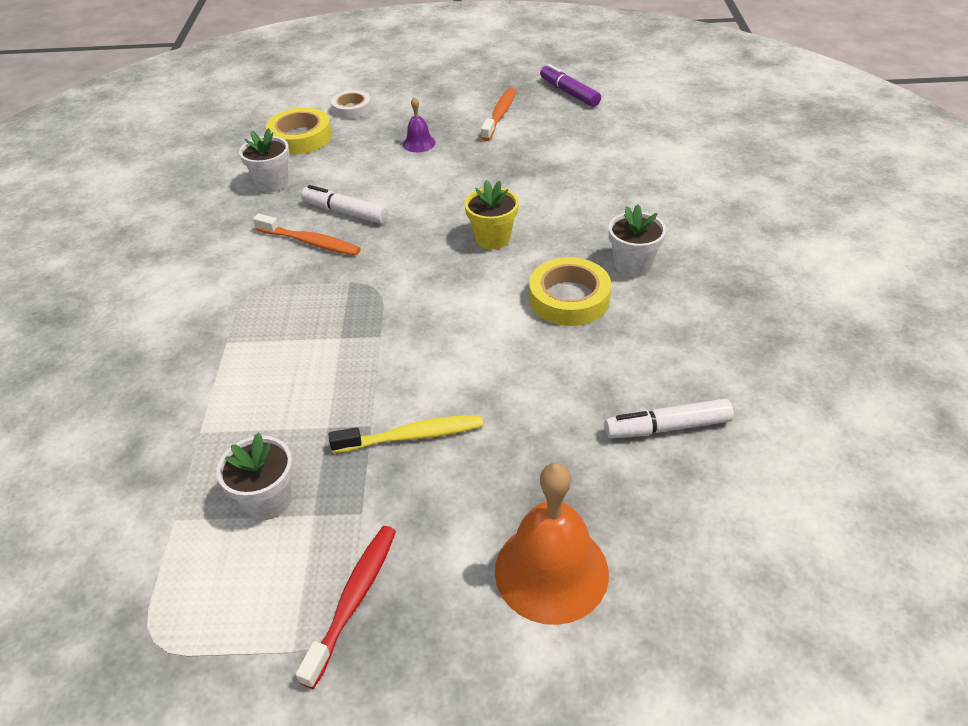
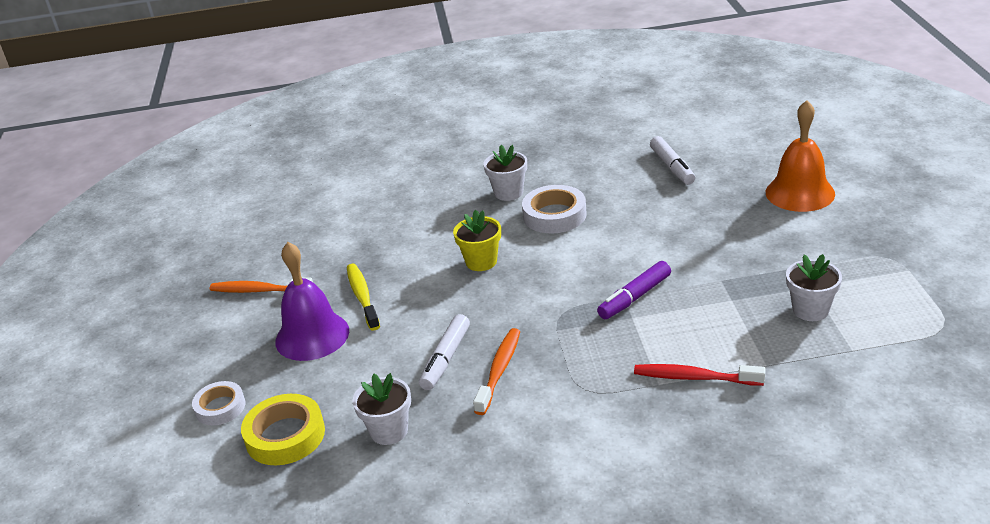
camera: 95 degrees left, 10 degrees down
(353, 600) = (862, 255): red toothbrush -> red toothbrush (694, 377)
(412, 436) = (722, 259): yellow toothbrush -> yellow toothbrush (362, 296)
(419, 143) = (312, 336): purple bell -> purple bell, size x2.03
(569, 93) = (222, 253): purple marker -> purple marker (635, 297)
(569, 298) = (554, 215): yellow tape -> white tape

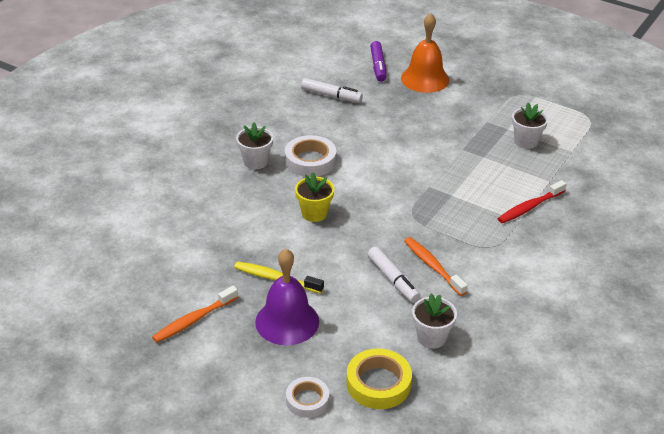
camera: 55 degrees left, 5 degrees up
(635, 297) = (435, 183): purple marker -> purple marker (378, 66)

